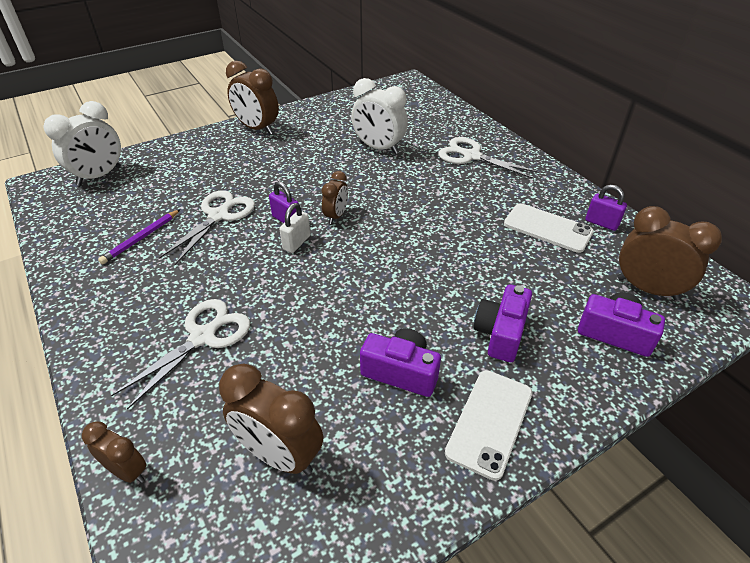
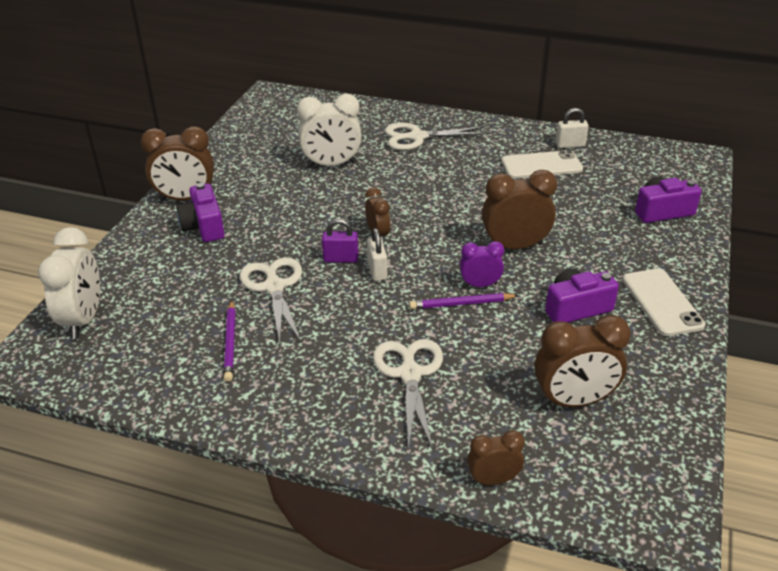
camera: 40 degrees left, 5 degrees down
(316, 306) = (461, 304): none -> purple pencil
(352, 300) = (480, 285): none -> purple clock
(500, 333) = (602, 249): purple camera -> purple camera (204, 226)
(601, 223) = (570, 145): purple padlock -> white padlock
(647, 289) = (647, 174): brown clock -> brown clock (515, 246)

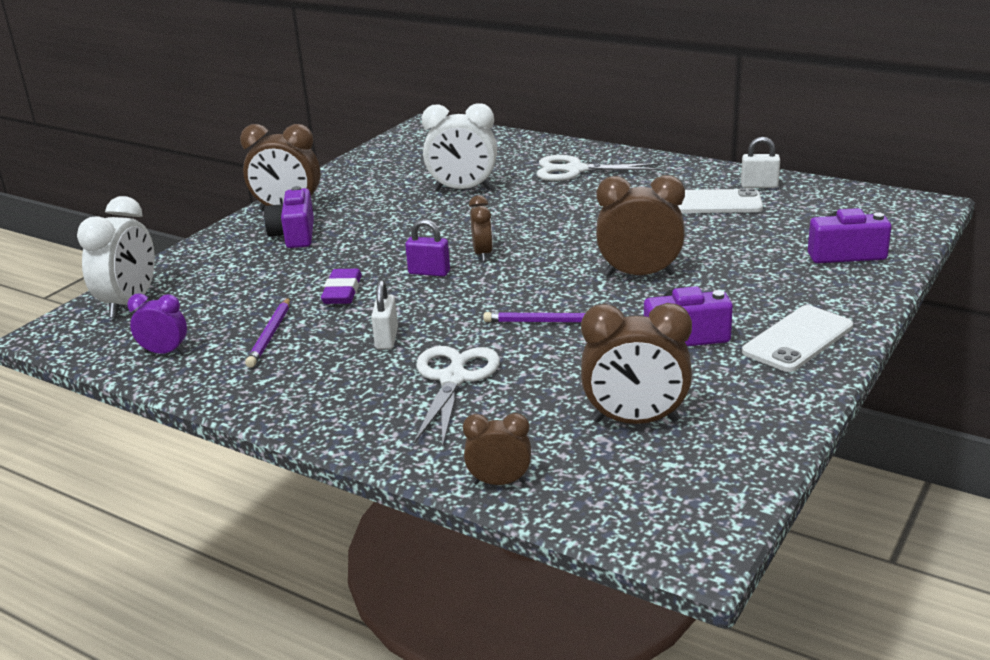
camera: 15 degrees right, 10 degrees down
(274, 287) = (342, 291): white scissors -> purple eraser
(377, 271) = (465, 285): white padlock -> white padlock (387, 339)
(480, 285) = (578, 306): purple clock -> purple clock (164, 352)
(662, 302) = (797, 339): white phone -> white phone turned 45 degrees clockwise

